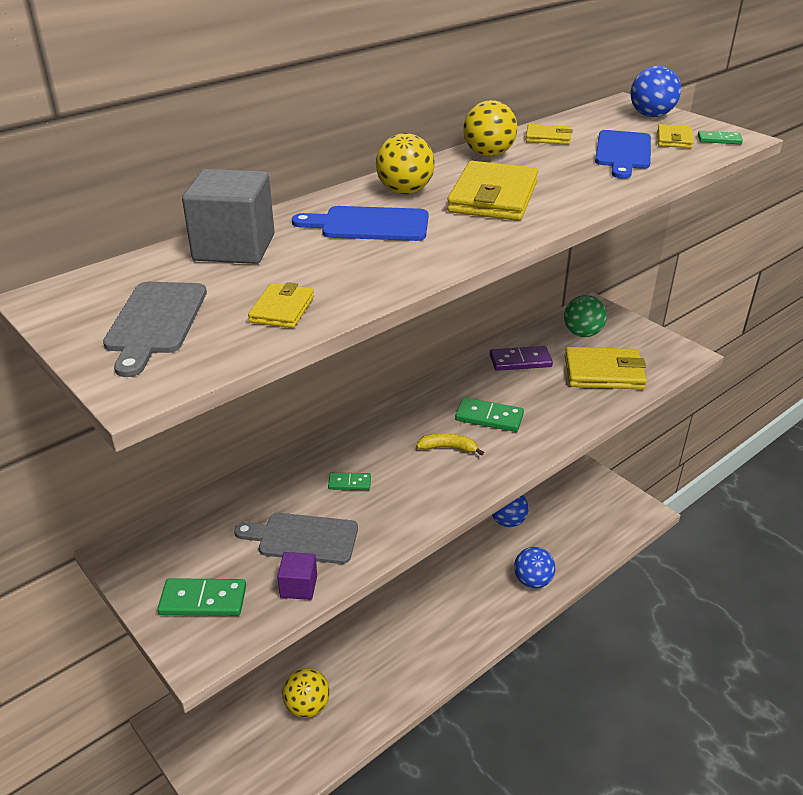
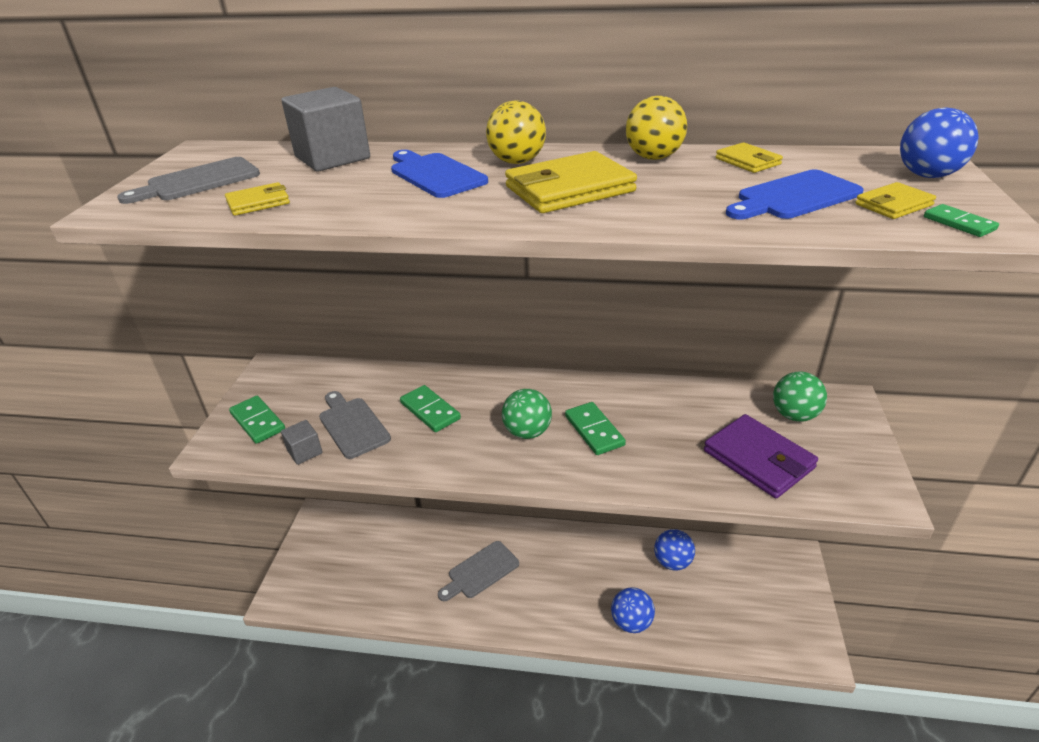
camera: 50 degrees right, 0 degrees up
(298, 586) = (305, 452): purple cube -> grey cube
(307, 706) = (384, 571): yellow ball -> none
(349, 483) = (430, 411): green domino -> green domino, size x1.68
(388, 637) = (480, 571): none -> grey cutting board
(448, 448) = (527, 432): yellow banana -> green ball
(520, 361) = (693, 404): purple domino -> none
(603, 373) = (758, 459): yellow wallet -> purple wallet

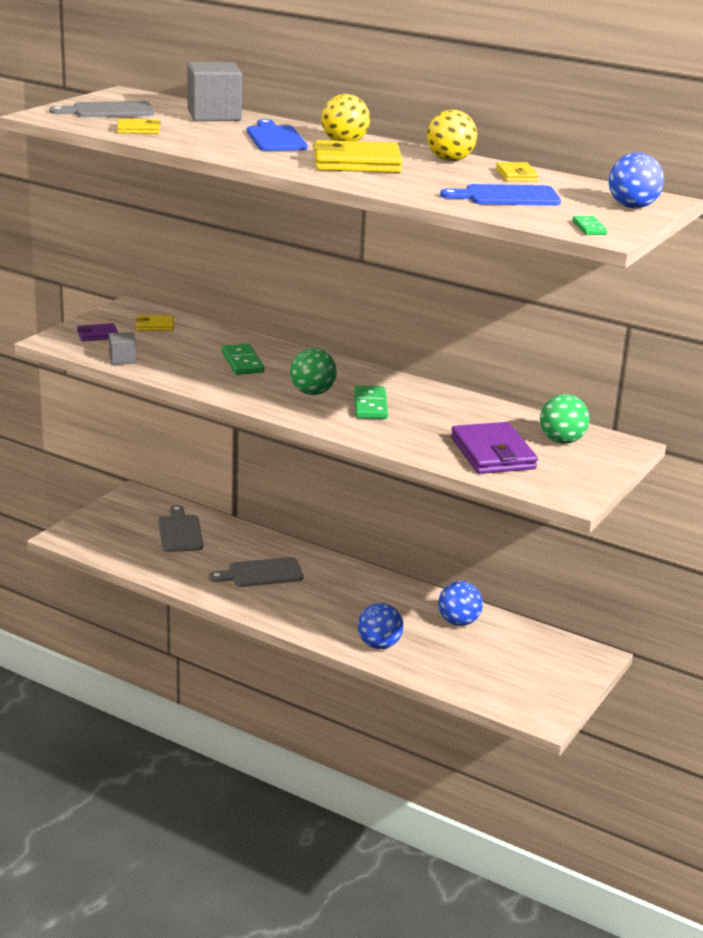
camera: 20 degrees right, 10 degrees down
(258, 421) = (97, 335): green domino -> purple wallet
(352, 425) = (171, 355): grey cutting board -> grey cutting board (180, 532)
(893, 205) = (567, 213): yellow wallet -> yellow wallet (155, 325)

